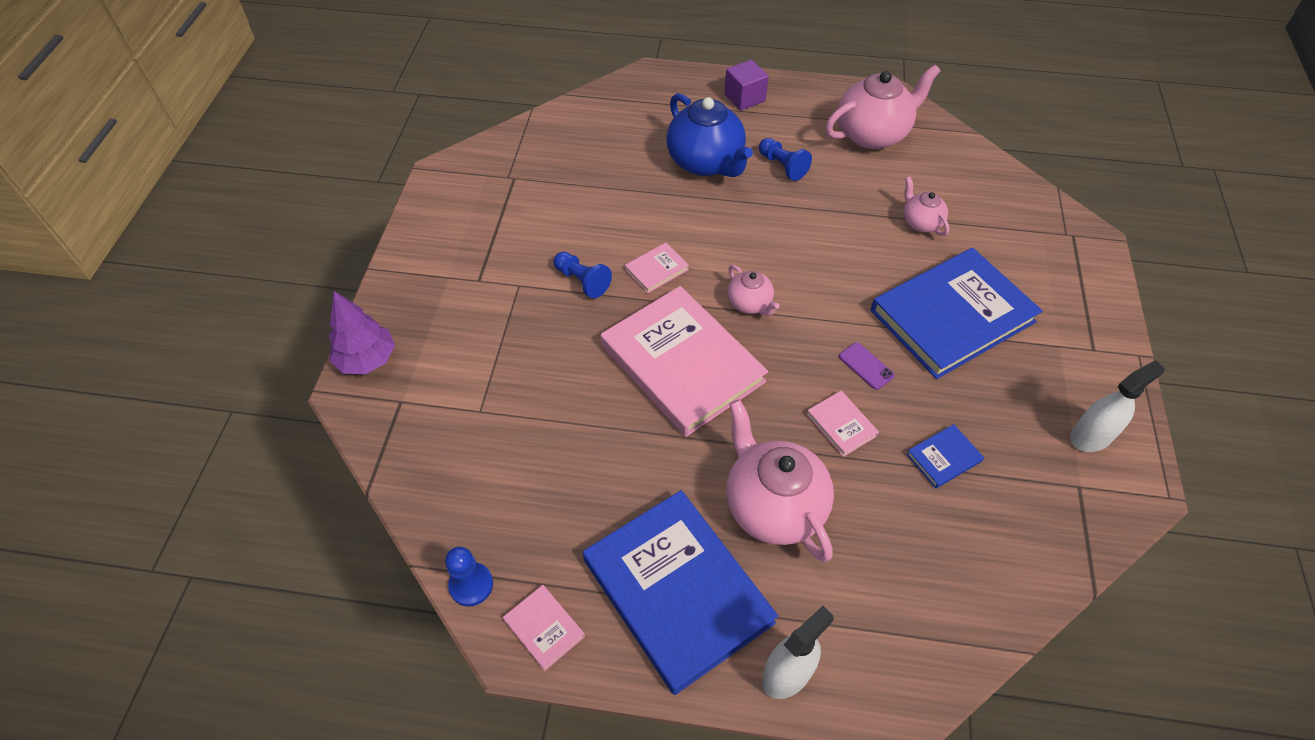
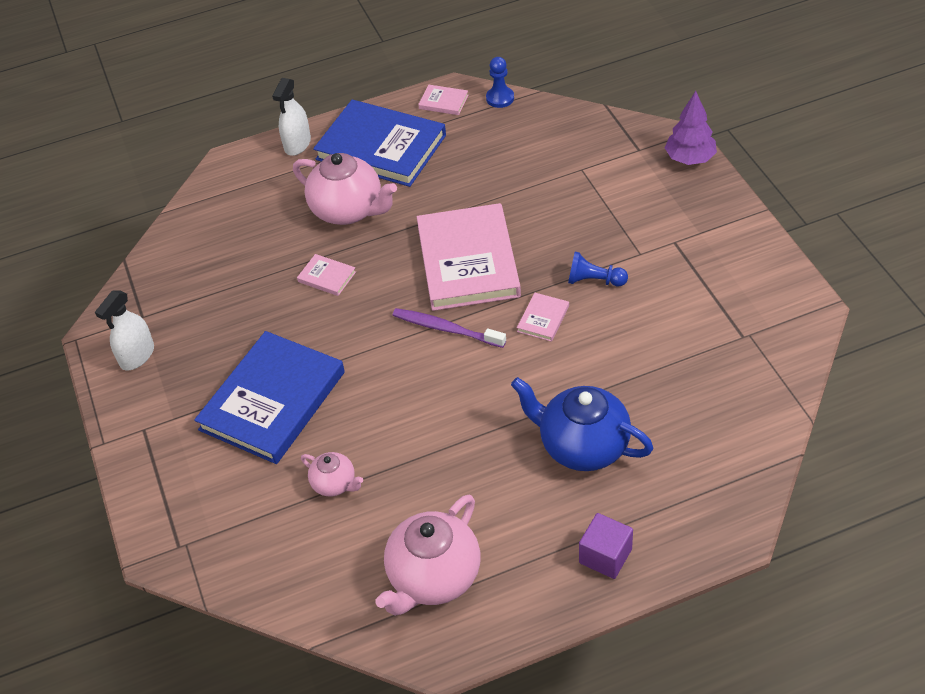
camera: 155 degrees right, 5 degrees down
(682, 363) = (468, 261): pink book -> pink book turned 60 degrees clockwise
(750, 304) = (446, 329): pink teapot -> purple toothbrush
(782, 166) = (504, 482): blue pawn -> none
(866, 366) = (327, 325): purple phone -> none
(943, 458) = (244, 290): blue book -> none

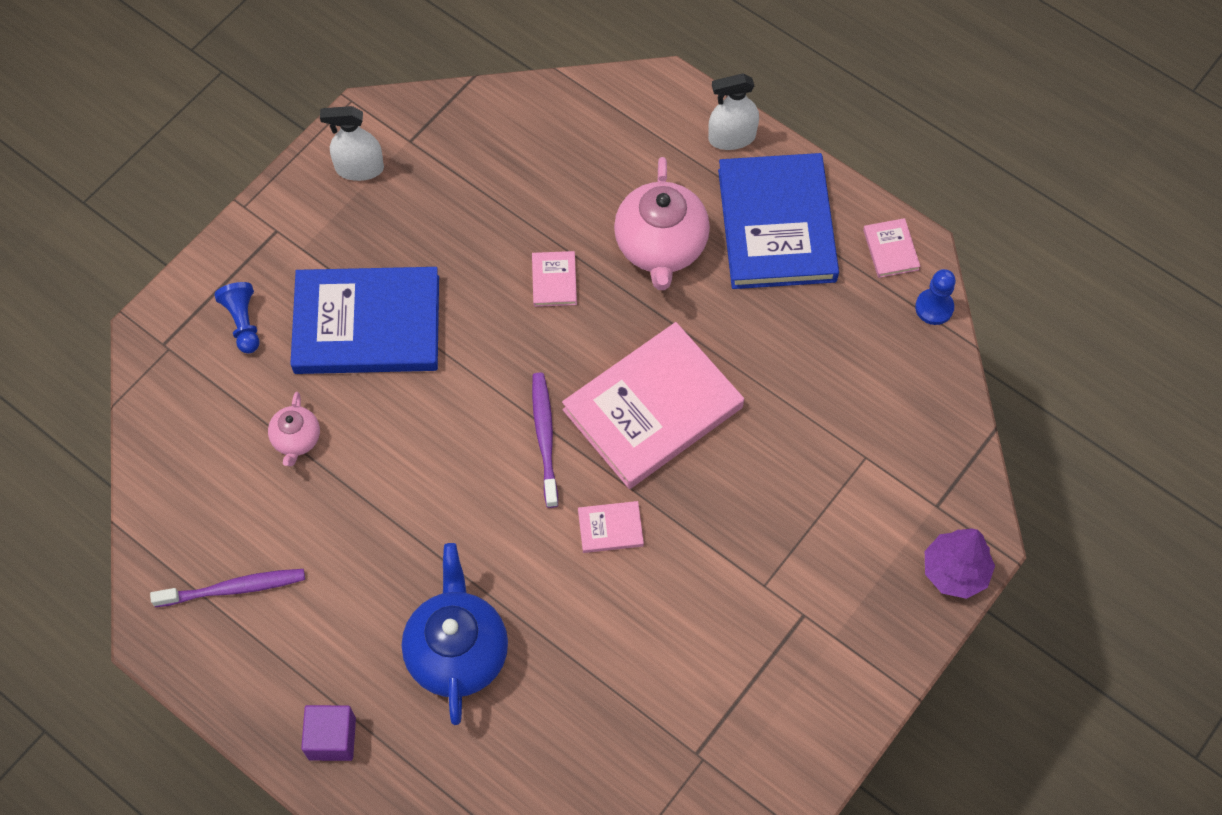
camera: 55 degrees right, 15 degrees up
(433, 577) = (233, 588): pink teapot -> purple toothbrush
(594, 280) = (695, 555): blue pawn -> blue pawn (243, 322)

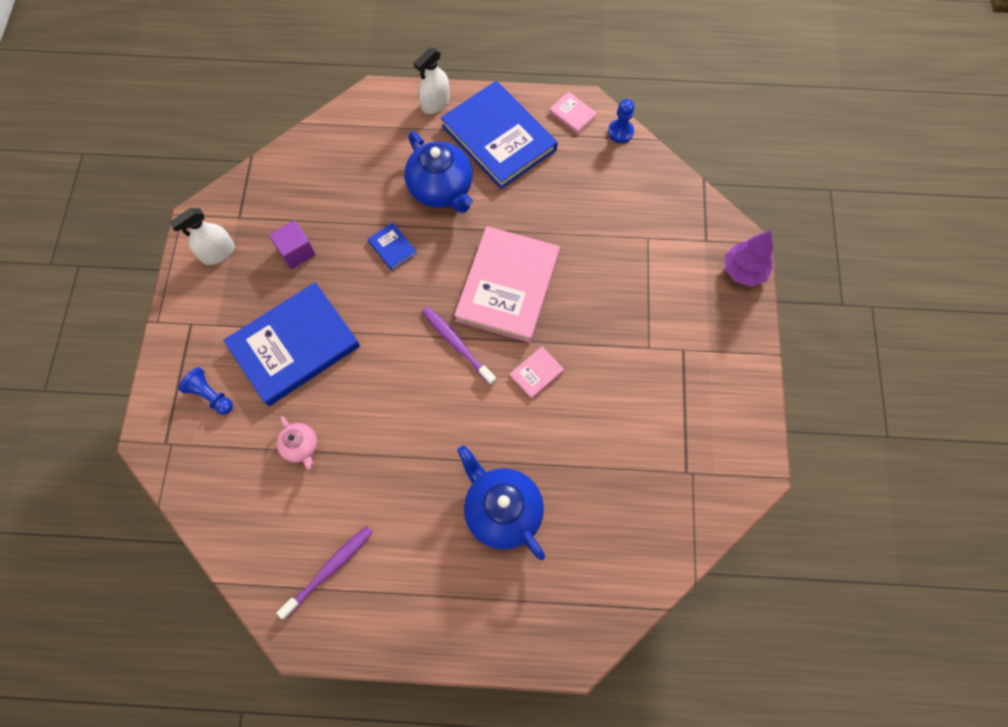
camera: 35 degrees left, 5 degrees up
(332, 738) = (464, 621): purple cube -> purple cube (296, 252)
(554, 280) = (392, 247): pink book -> blue book
(661, 247) = (441, 190): pink teapot -> blue teapot

